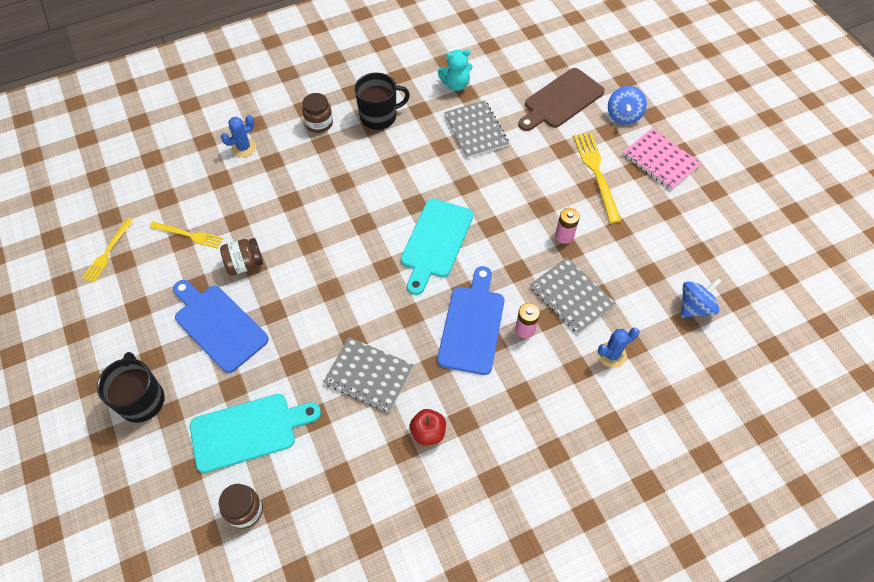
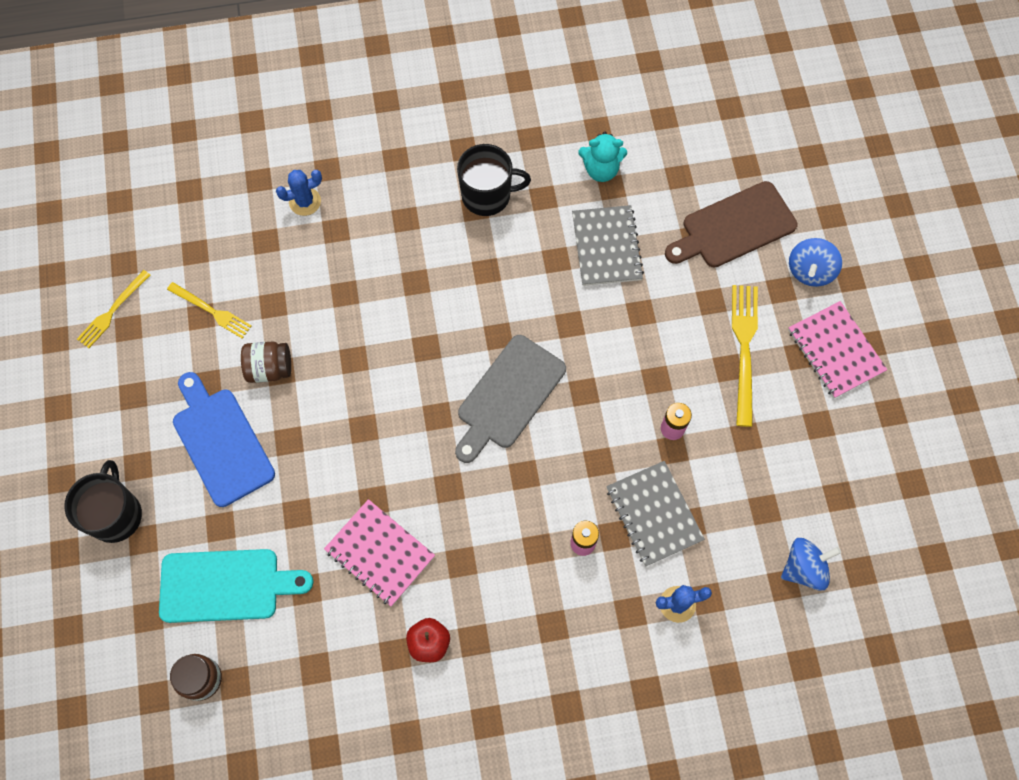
camera: 15 degrees right, 10 degrees up
(319, 123) = (408, 188): brown jar -> none
(369, 375) = (380, 553): grey notebook -> pink notebook
(435, 242) = (508, 396): turquoise cutting board -> grey cutting board
(472, 325) = (520, 521): blue cutting board -> none

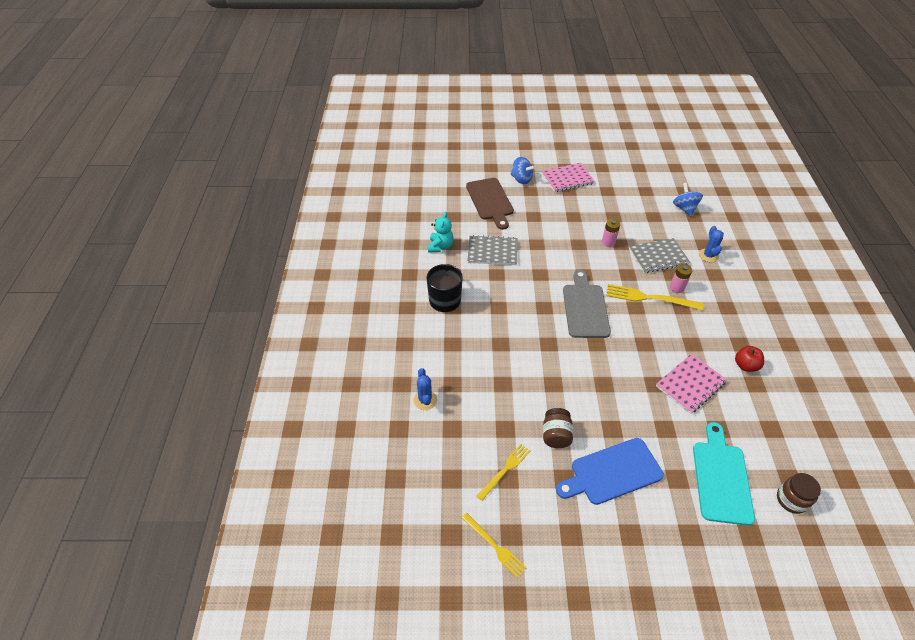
camera: 80 degrees left, 20 degrees down
(115, 514) = (672, 554): black mug -> none
(508, 396) = (585, 308): grey cutting board -> grey cutting board turned 135 degrees counterclockwise
(744, 349) = (563, 209): yellow fork -> yellow fork (649, 298)

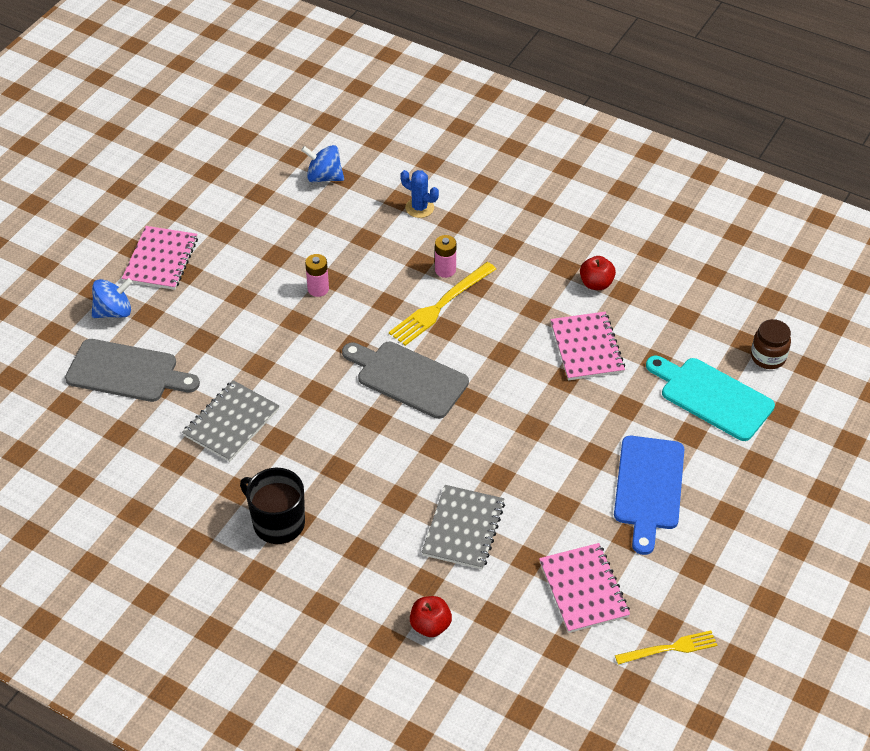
camera: 60 degrees left, 0 degrees up
(425, 400) = (430, 625): blue cactus -> red apple
(440, 246) = (170, 479): turquoise teddy bear -> none
(490, 201) = (127, 372): brown cutting board -> grey cutting board
(505, 470) = (583, 589): yellow fork -> pink notebook
(556, 435) = (570, 514): brown jar -> none
(658, 257) = (383, 255): grey notebook -> grey notebook (463, 529)

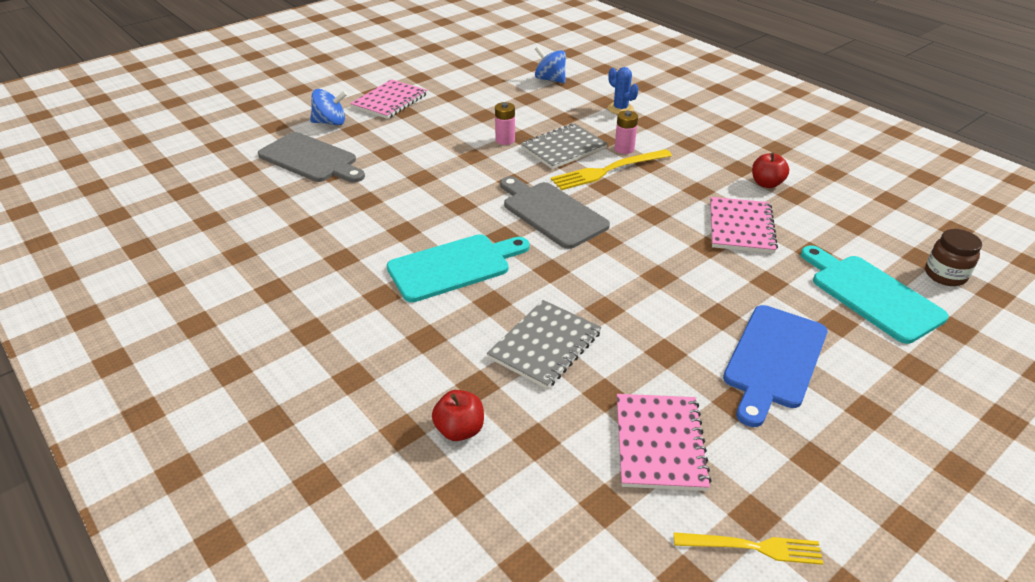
camera: 20 degrees right, 10 degrees down
(231, 422) = (371, 209): grey notebook -> grey notebook (563, 148)
(277, 522) = (360, 293): black mug -> none
(347, 469) = (454, 266): none -> turquoise cutting board

